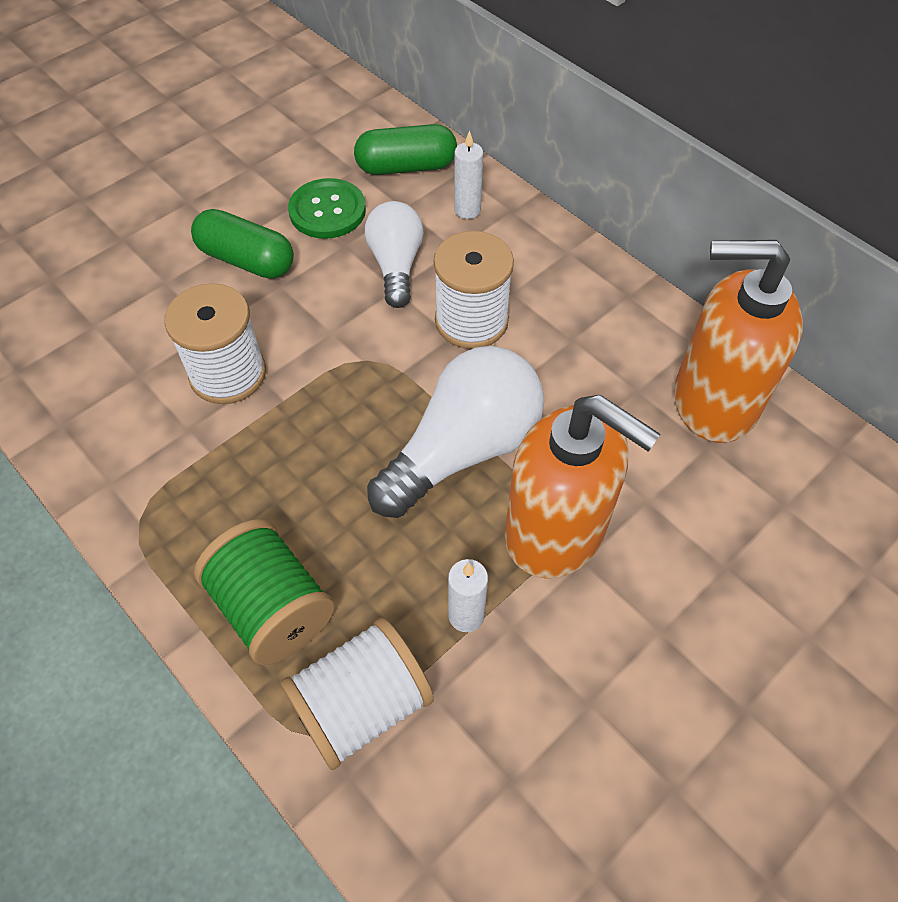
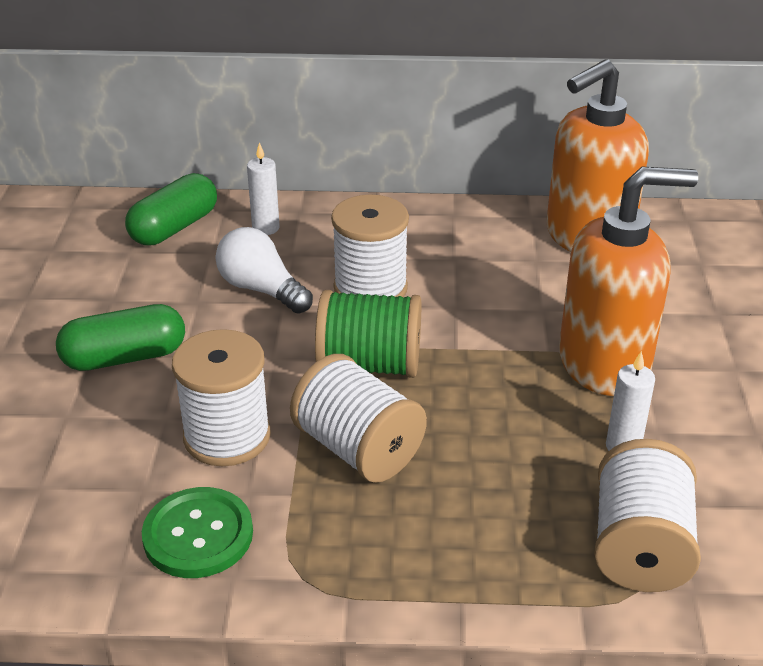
camera: 45 degrees left, 20 degrees down
(272, 608) = (494, 546): green spool -> green spool (369, 365)
(289, 452) = (358, 449): none -> white spool
(327, 211) = (149, 288): green button -> green button (198, 535)
(462, 450) = (479, 362): white light bulb -> none

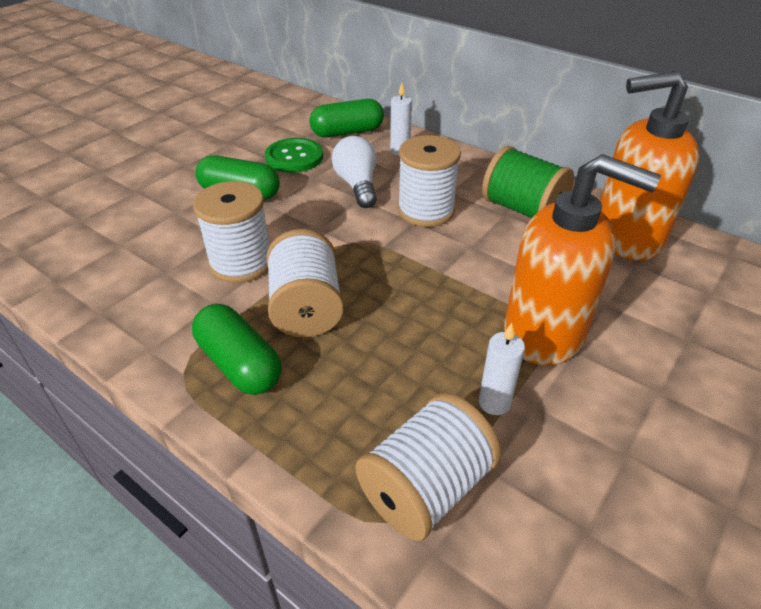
camera: 35 degrees right, 5 degrees up
(198, 535) = (160, 313): green button -> green button (294, 157)
(353, 538) = (239, 364): none -> green capsule
(369, 365) = (372, 258): green spool -> green spool (522, 209)

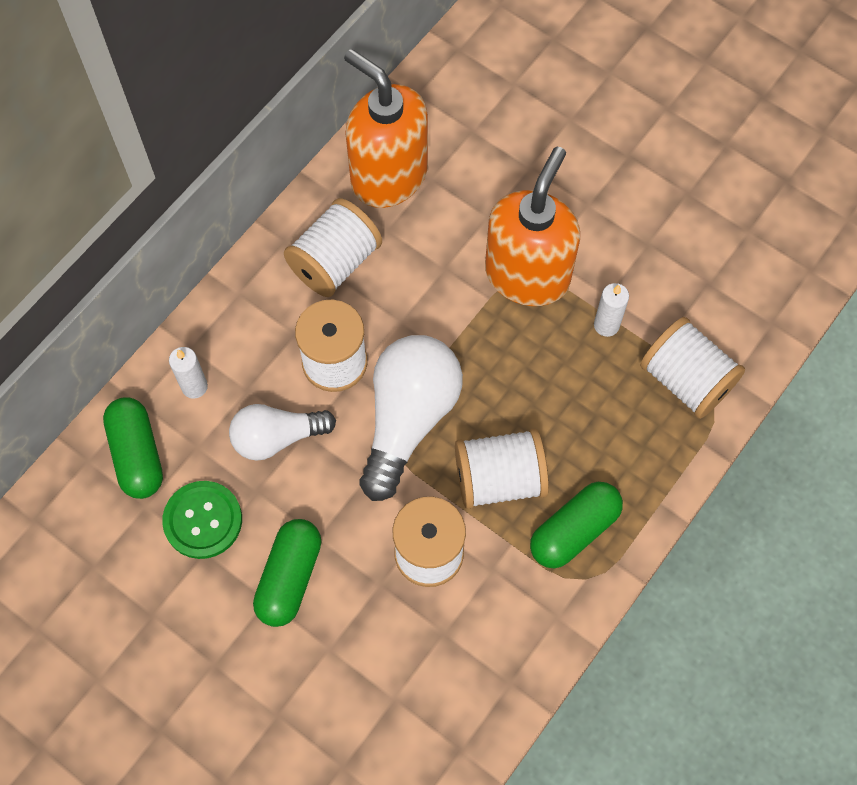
camera: 90 degrees left, 25 degrees up
(372, 250) = (408, 419): none -> white light bulb
(522, 209) = (335, 262): green spool -> white spool
(625, 238) = (388, 176): orange soap dispenser -> orange soap dispenser turned 135 degrees clockwise

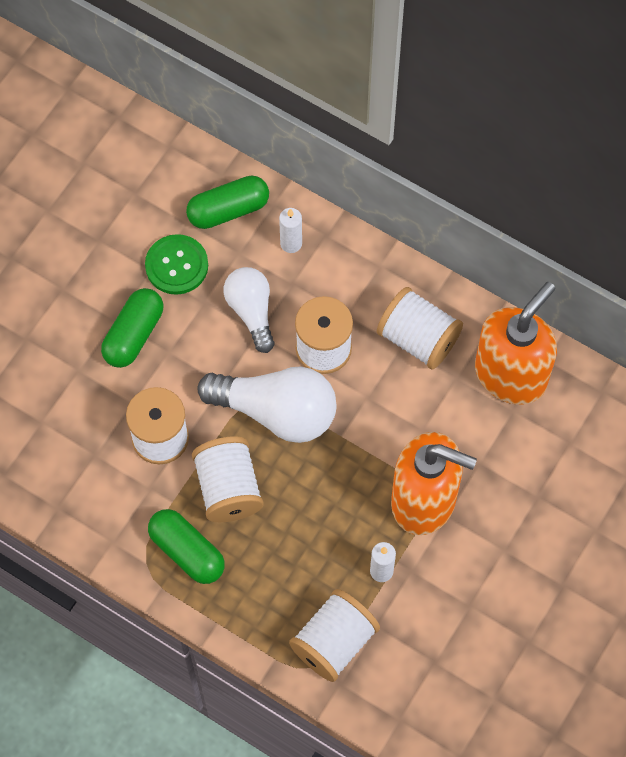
camera: 85 degrees right, 0 degrees up
(289, 577) = (133, 335): green capsule -> green capsule turned 75 degrees counterclockwise

